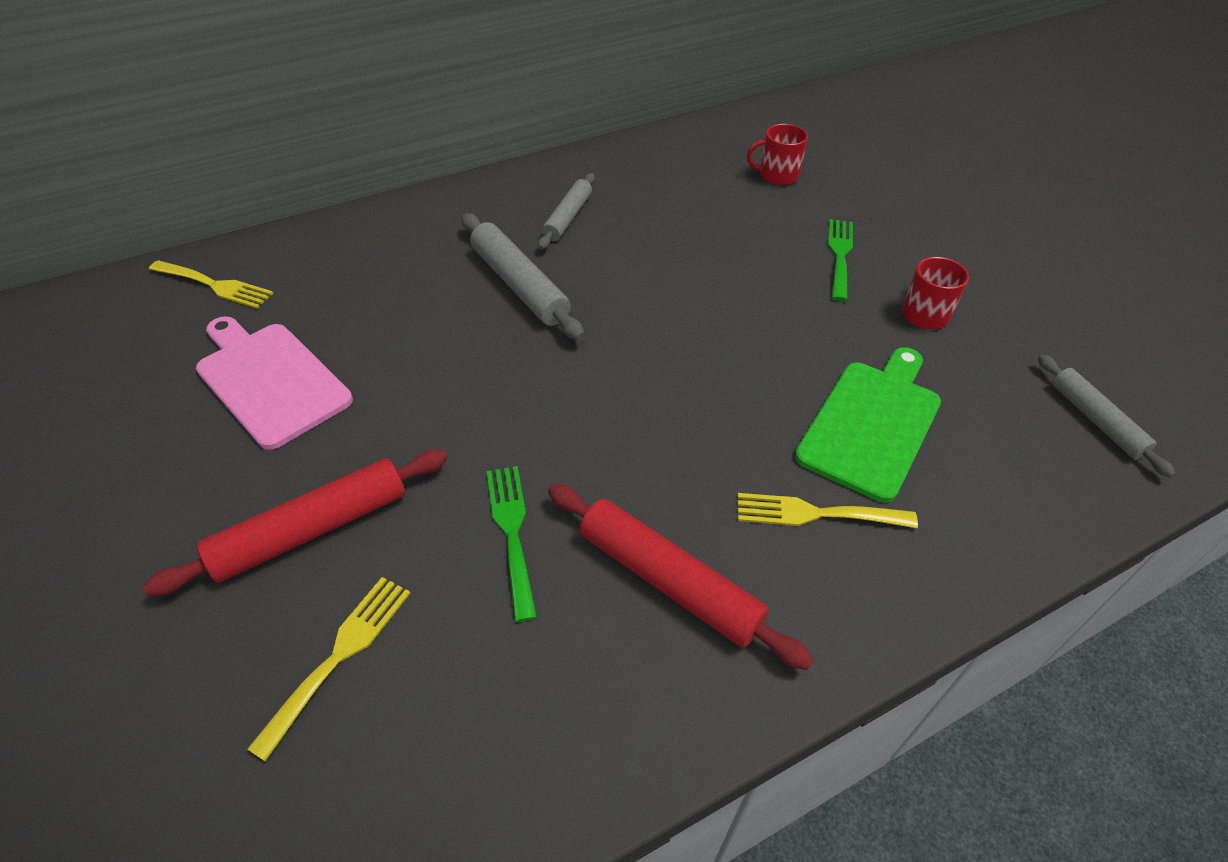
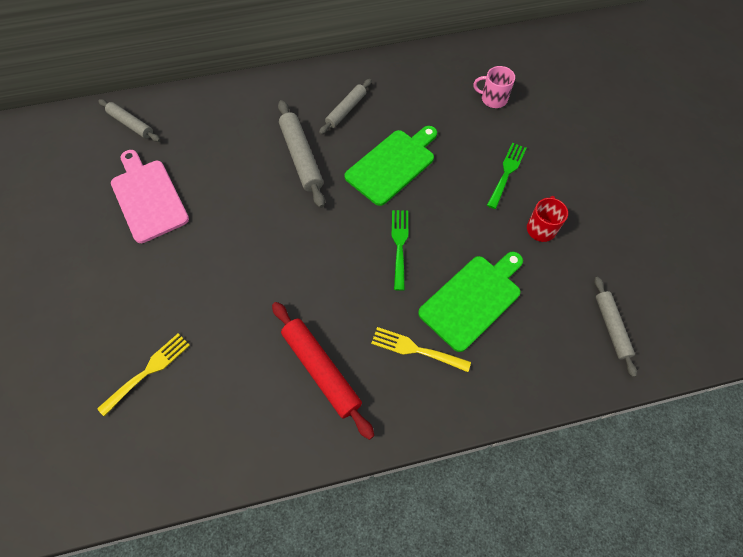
camera: 15 degrees right, 15 degrees up
(215, 285) = (131, 124): yellow fork -> grey rolling pin
(312, 530) = (151, 297): red rolling pin -> none
(512, 532) = (249, 322): green fork -> green fork (399, 245)
(666, 272) = (392, 165): none -> green cutting board
(777, 175) = (493, 99): red mug -> pink mug

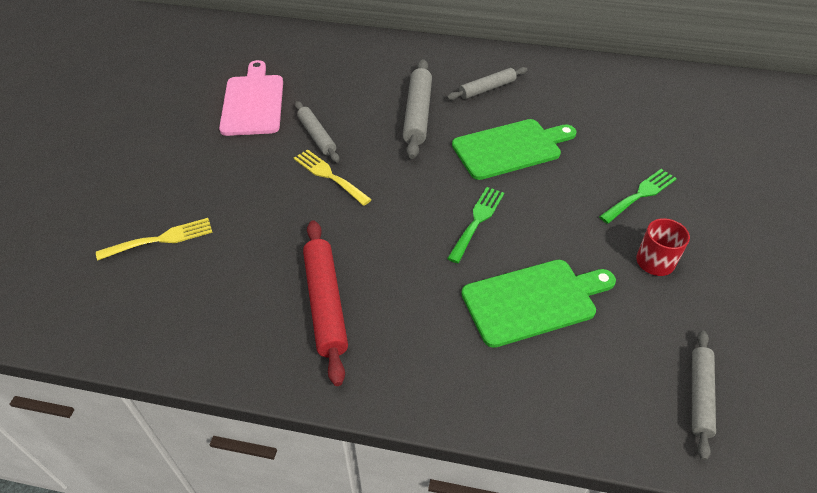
camera: 25 degrees right, 15 degrees down
(131, 124) = (275, 44): grey rolling pin -> grey rolling pin (317, 136)
(415, 349) = (439, 324): yellow fork -> yellow fork (329, 175)
(493, 99) = (659, 124): pink mug -> none

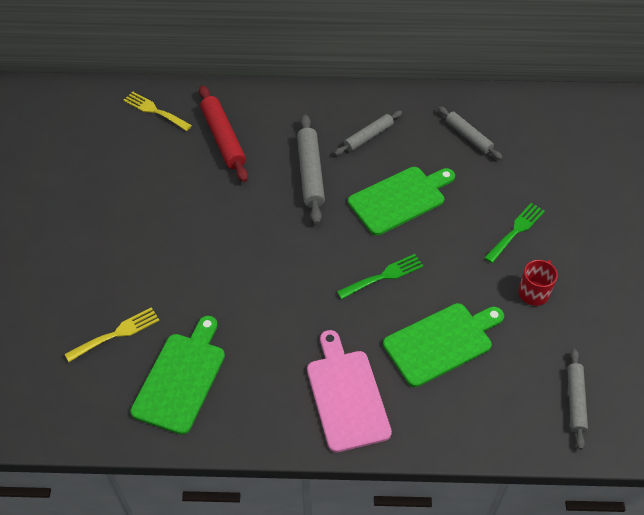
camera: 10 degrees left, 5 degrees up
(215, 296) = (181, 378): none -> green cutting board
(253, 102) = (154, 180): pink cutting board -> pink cutting board (346, 396)
(317, 136) = (224, 210): grey rolling pin -> grey rolling pin (468, 137)
(325, 303) = (274, 371): red rolling pin -> red rolling pin (223, 138)
(329, 175) = (246, 250): yellow fork -> yellow fork (155, 111)
(477, 221) = (383, 276): green fork -> green fork turned 45 degrees clockwise

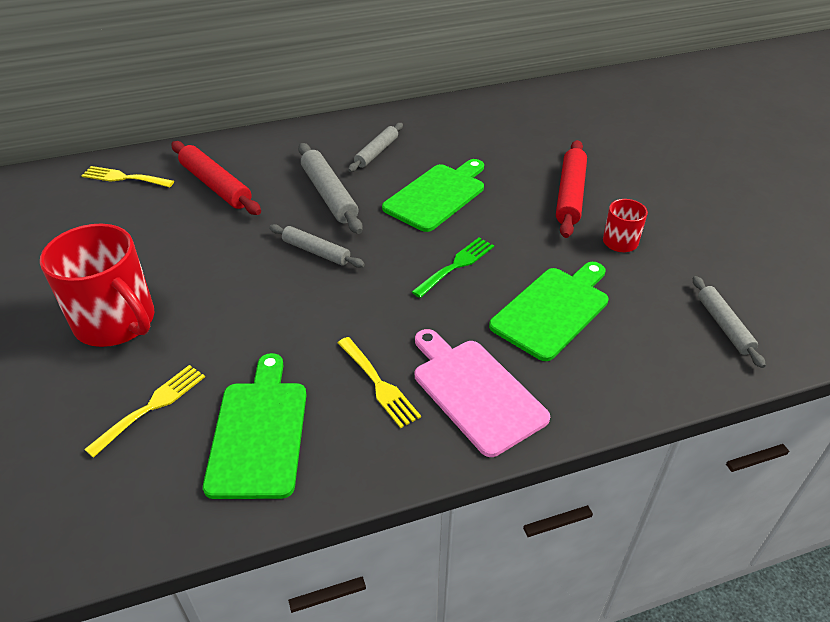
camera: 20 degrees left, 10 degrees down
(112, 253) = (116, 322): none -> red mug
(279, 366) = (379, 384): none -> yellow fork
(468, 137) = (478, 132): grey rolling pin -> grey rolling pin (316, 252)
(516, 231) = (570, 195): green fork -> red rolling pin

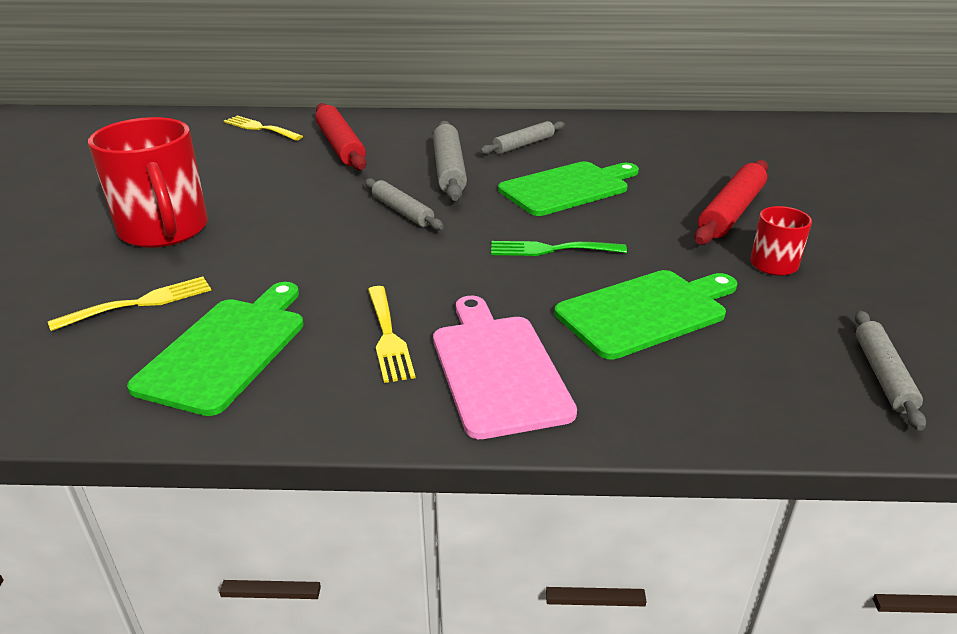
camera: 20 degrees right, 10 degrees down
(456, 265) = (551, 249): green fork -> green fork turned 150 degrees counterclockwise

